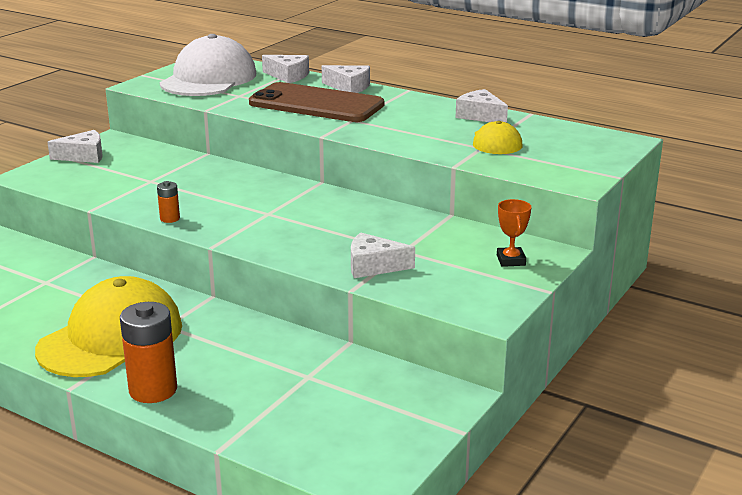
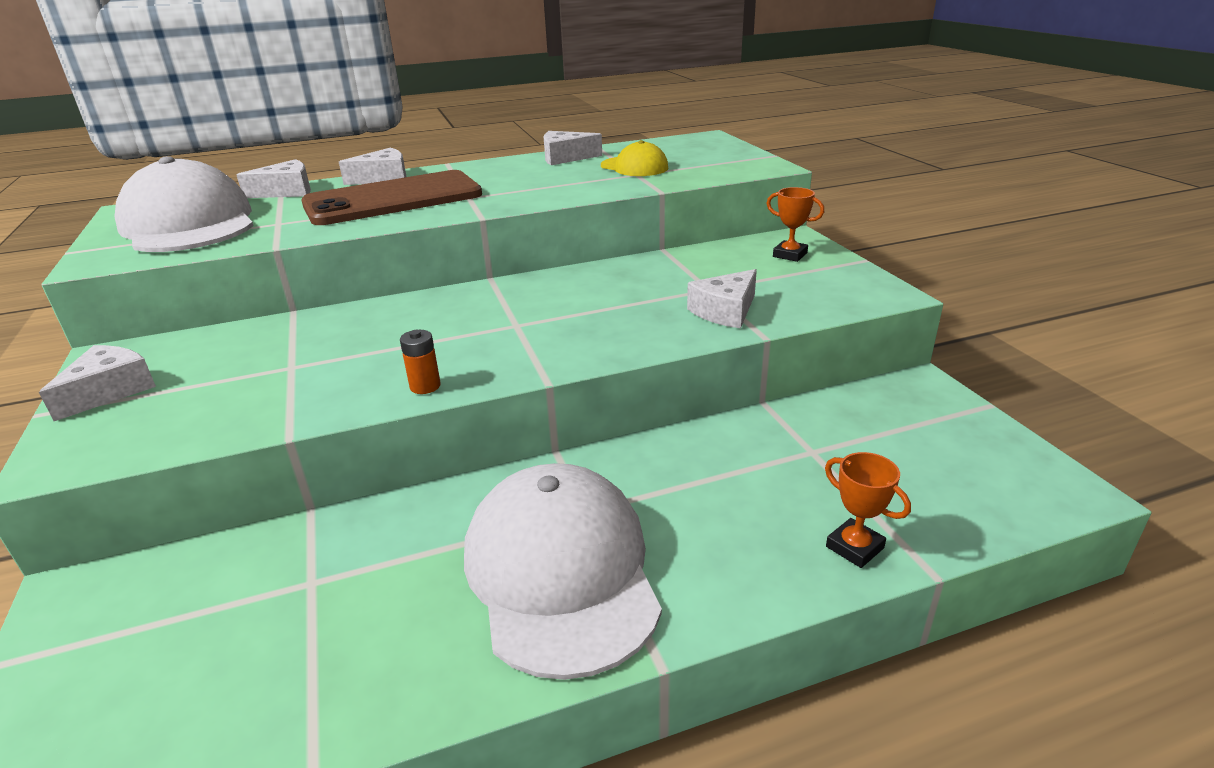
camera: 50 degrees left, 5 degrees up
(111, 337) = (561, 572): yellow cap -> white cap
(153, 390) = (743, 581): orange battery -> none
(219, 416) = (854, 547): none -> orange trophy

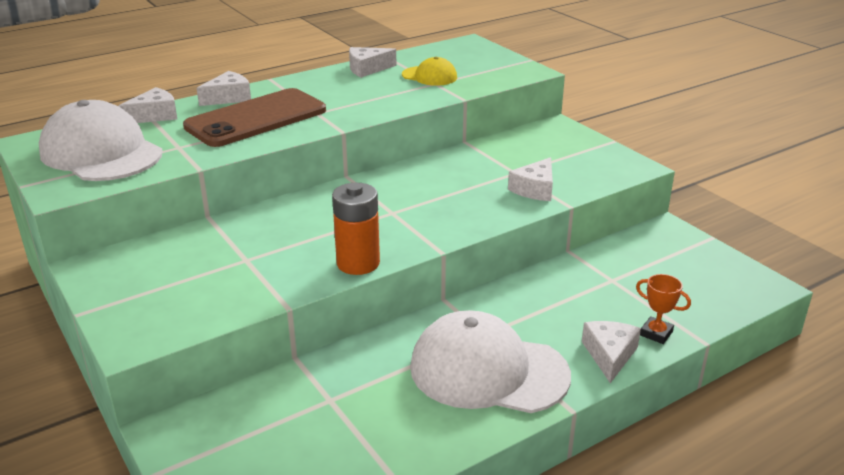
camera: 15 degrees left, 0 degrees up
(109, 391) = (119, 291): white cheese -> white cheese (609, 355)
(425, 386) = (358, 263): orange battery -> orange battery, size x2.02
(561, 572) = (488, 371): white cap -> white cap turned 45 degrees counterclockwise
(790, 255) = (560, 140): orange trophy -> none

